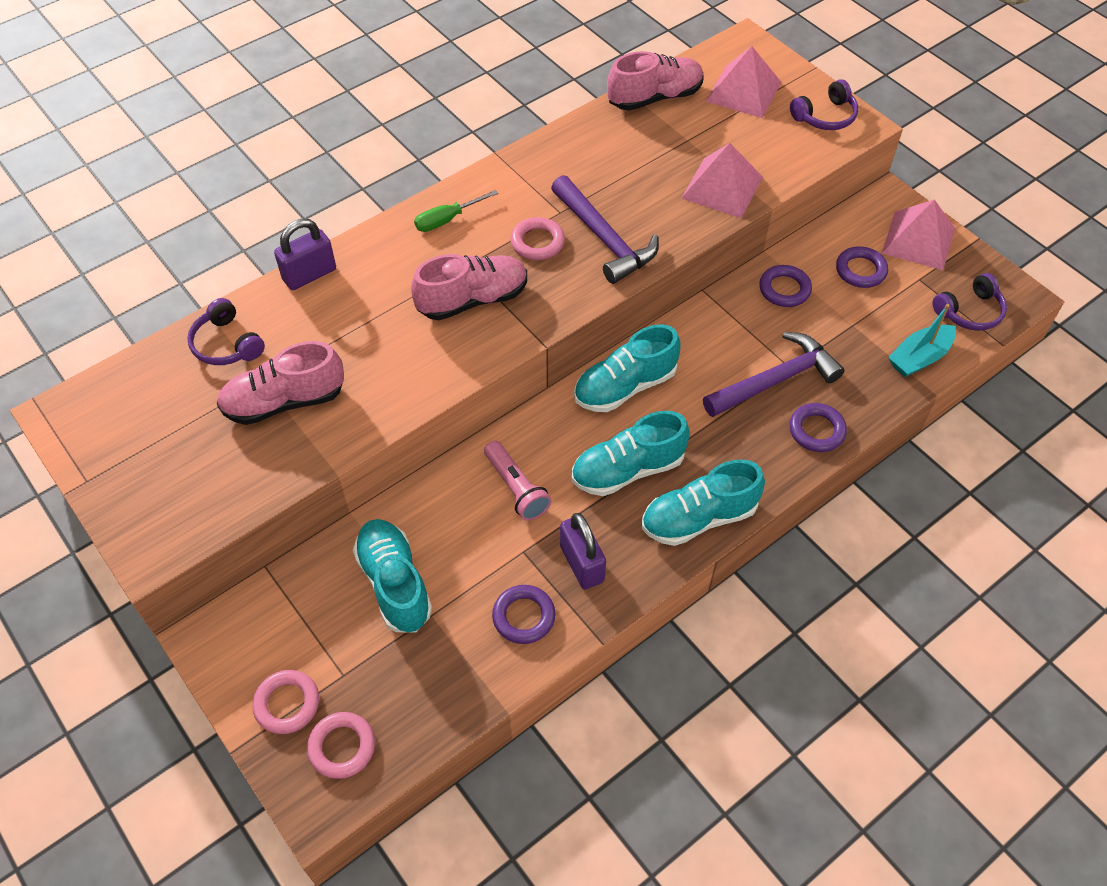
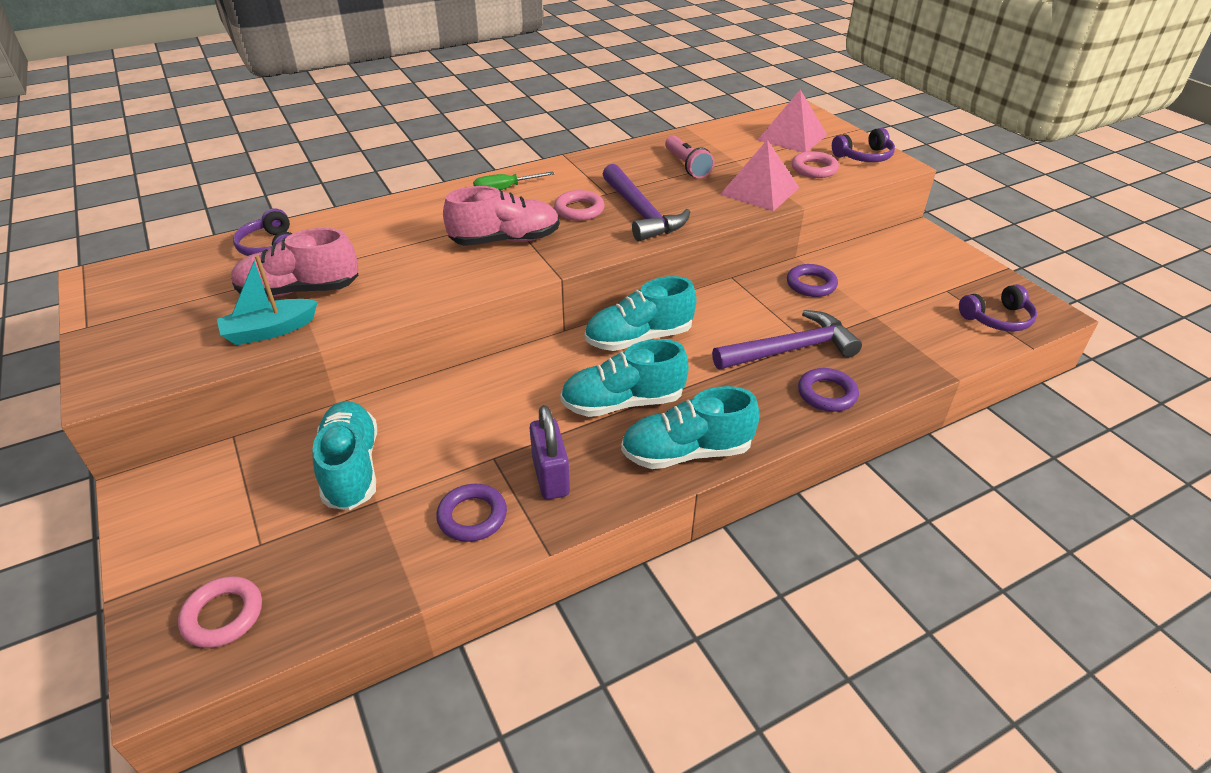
camera: 10 degrees right, 15 degrees down
(287, 704) = (188, 562): pink ring -> pink ring (814, 169)
(309, 274) = (369, 211): purple padlock -> none
(516, 488) = (506, 404): pink flashlight -> pink flashlight (687, 166)
(654, 98) = (712, 135): pink shoe -> none
(860, 270) = (888, 279): purple ring -> none
(918, 240) = (947, 263): pink pyramid -> none
(919, 358) = (942, 348): turquoise boat -> turquoise boat (270, 330)

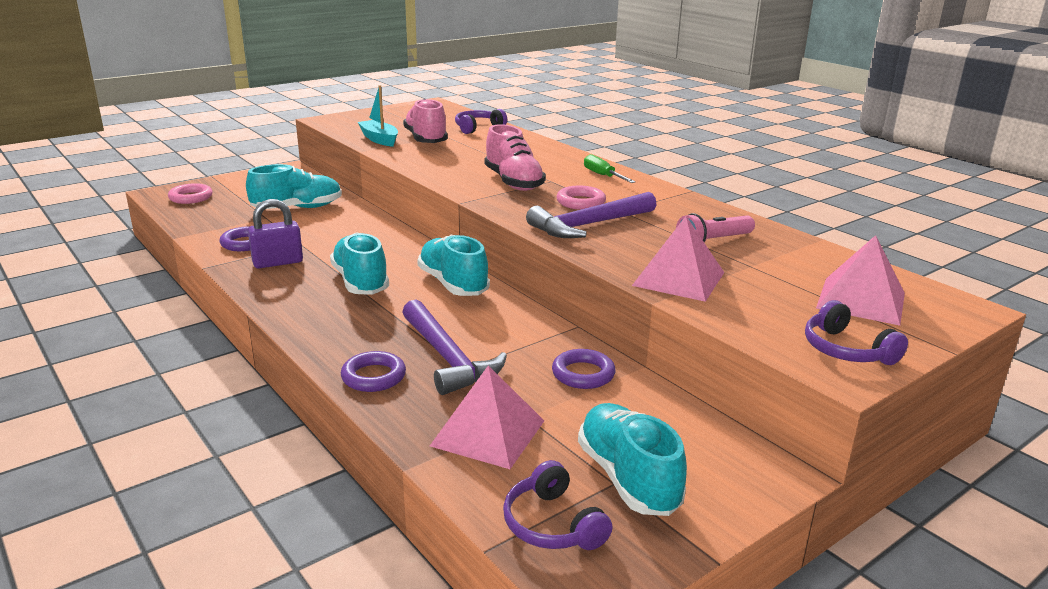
camera: 80 degrees right, 15 degrees down
(686, 452) = (295, 309): turquoise shoe -> turquoise shoe (628, 478)
(814, 169) = (769, 312): pink ring -> none
(901, 336) = (488, 433): none -> pink pyramid

